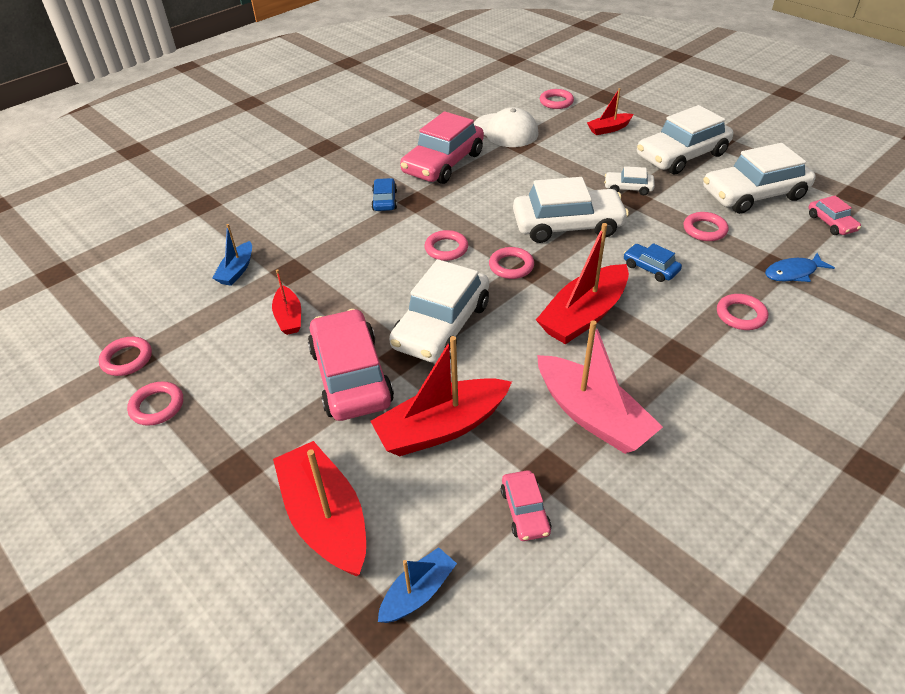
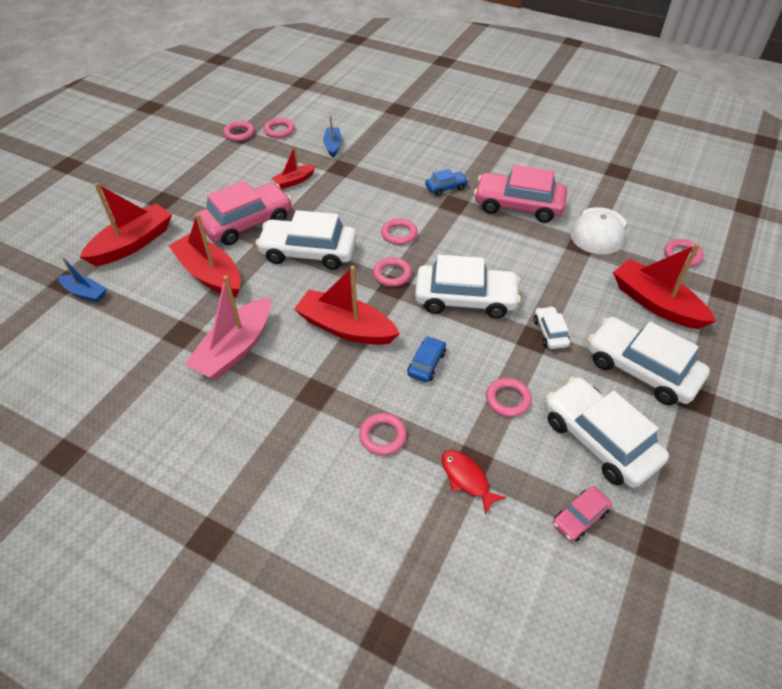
camera: 70 degrees right, 5 degrees up
(157, 406) = (205, 157): pink ring -> pink ring (279, 130)
(237, 270) = (333, 146): blue boat -> blue boat turned 90 degrees clockwise
(525, 511) = (146, 327): pink car -> none
(567, 225) = (465, 299): white car -> white car turned 60 degrees counterclockwise
(609, 129) = (656, 303): red boat -> red boat, size x1.84
(793, 273) = (466, 479): blue fish -> red fish

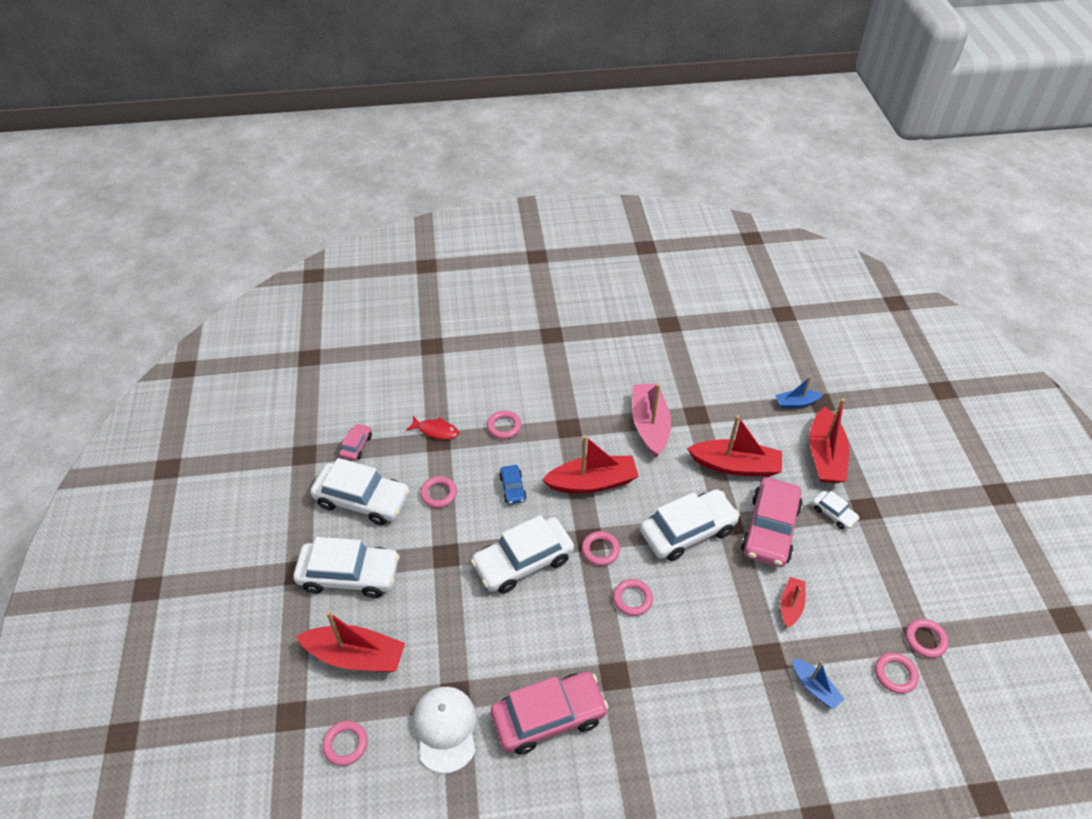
camera: 145 degrees right, 0 degrees up
(446, 187) = (641, 696): blue car -> none
(550, 332) = (436, 568): white car -> white car (833, 513)

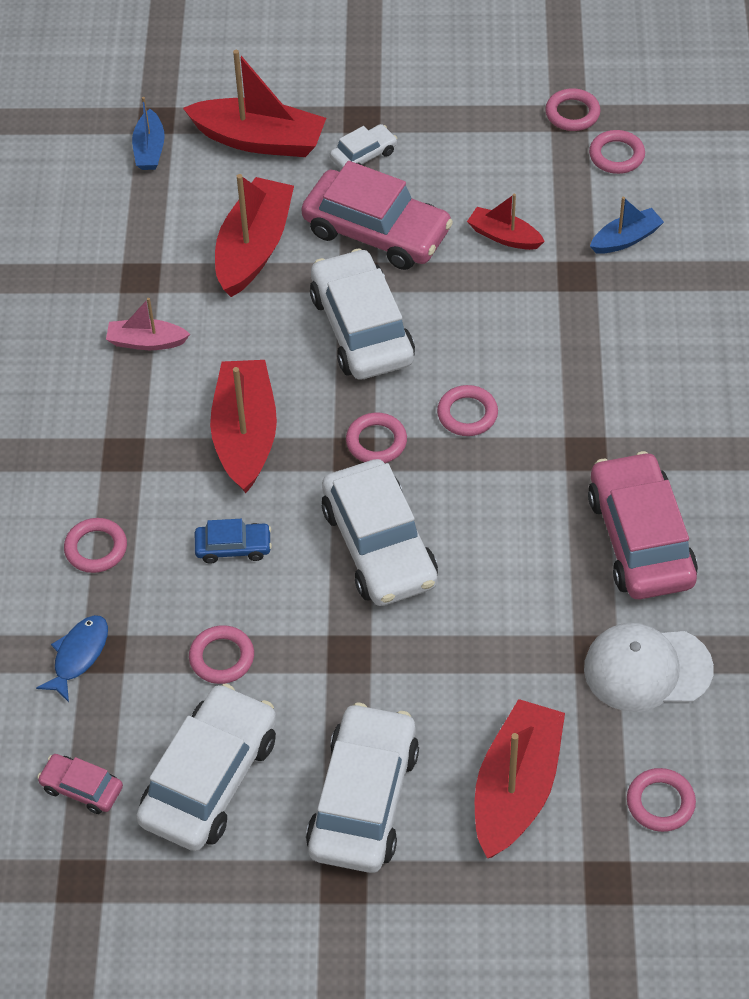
camera: 80 degrees left, 5 degrees up
(436, 431) = (78, 655): red fish -> blue fish
(649, 425) = (146, 342): pink boat -> pink boat, size x0.54

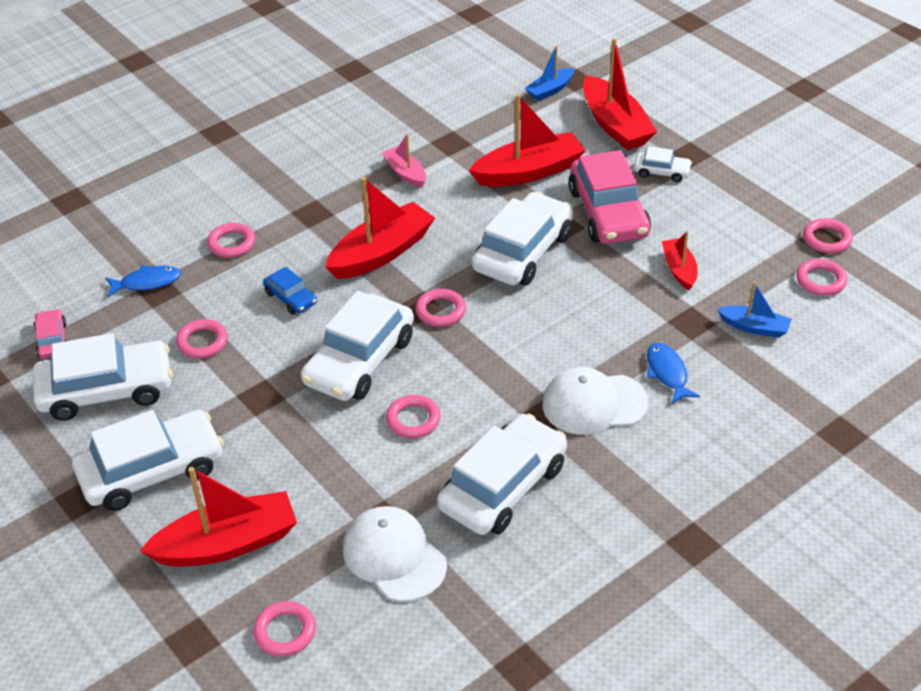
camera: 50 degrees right, 10 degrees down
(467, 414) = (511, 339): pink ring -> pink ring (413, 420)
(606, 410) = (594, 404): none -> white cap
(620, 335) = (667, 373): none -> blue fish
(640, 539) = (503, 487): pink car -> white car

